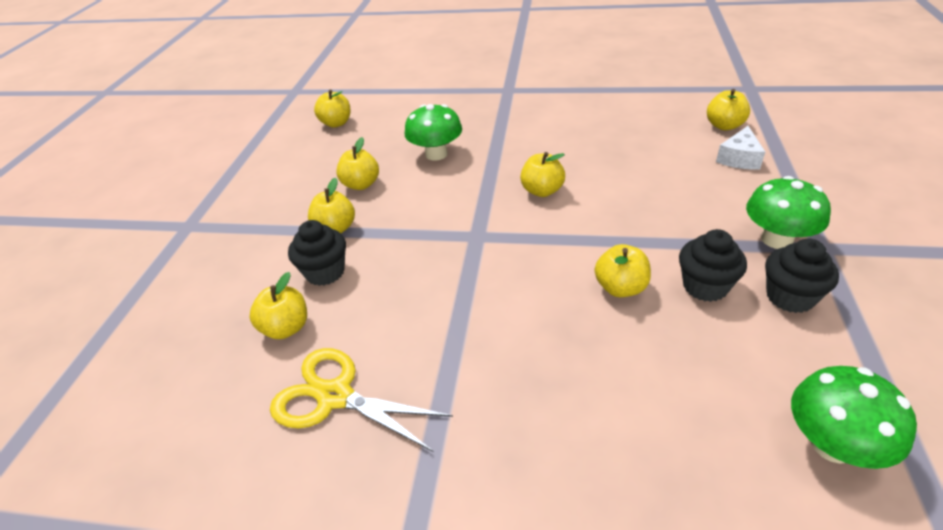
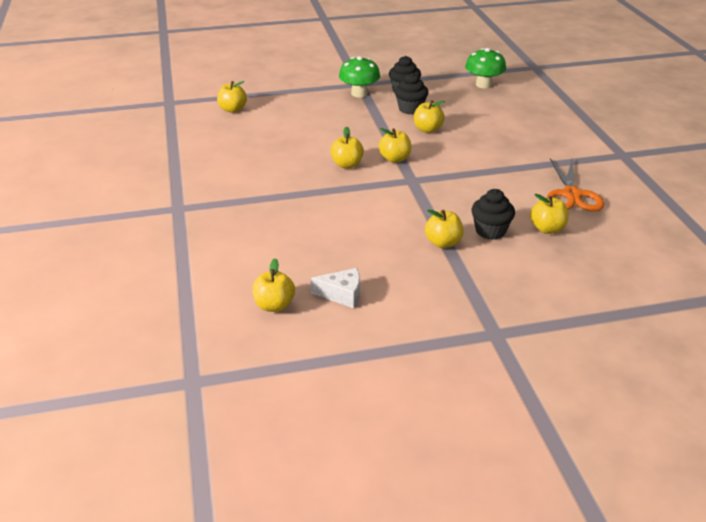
camera: 115 degrees left, 5 degrees down
(335, 396) = (571, 195): yellow scissors -> orange scissors
(361, 184) = (379, 249): yellow apple -> yellow apple (395, 159)
(436, 154) = (314, 222): green mushroom -> none
(739, 158) = (277, 104): white cheese -> white cheese (342, 294)

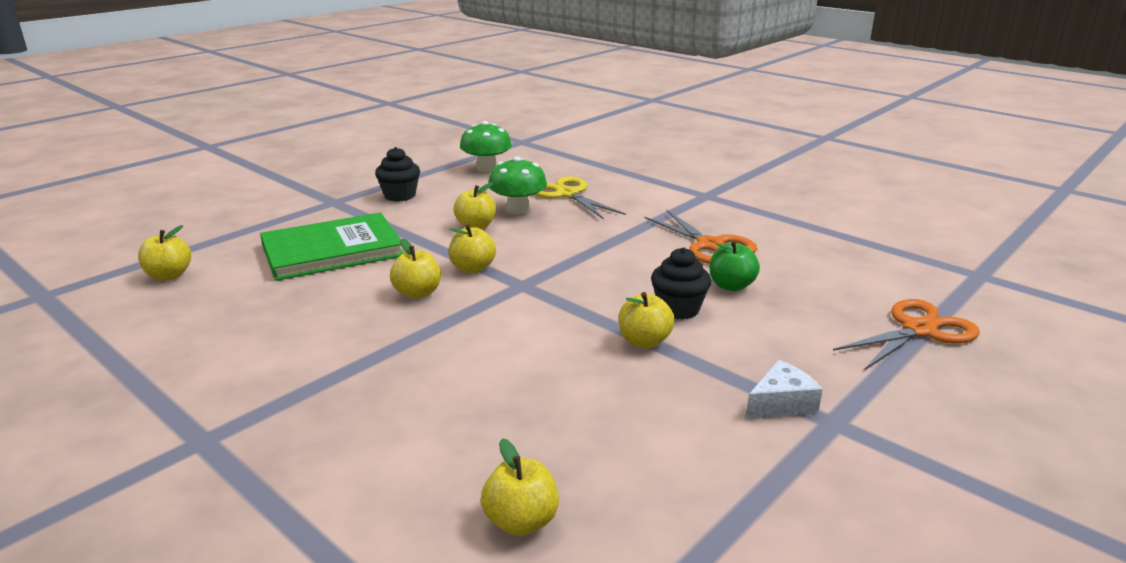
camera: 35 degrees left, 10 degrees down
(327, 120) = (332, 250): none -> green book
(342, 294) = (599, 459): white cheese -> white cheese (781, 404)
(359, 93) = (344, 212): green mushroom -> green mushroom (518, 210)
(410, 109) = (430, 212): black cupcake -> none
(517, 123) = (567, 194): none -> yellow scissors
(547, 229) = (731, 286): yellow apple -> green apple
(641, 308) = (919, 330): none -> orange scissors

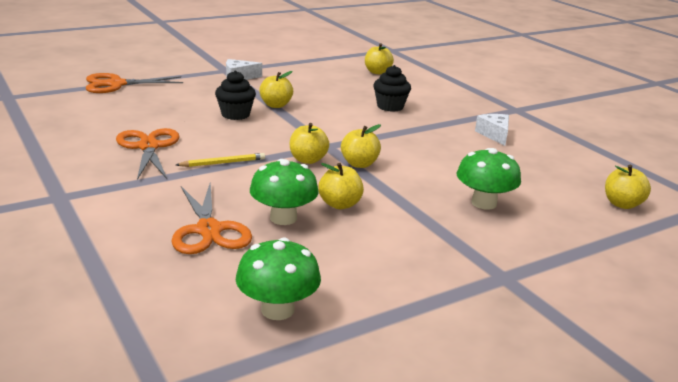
camera: 165 degrees left, 0 degrees up
(280, 355) = (494, 135): none -> white cheese
(332, 250) = (484, 203): green book -> green mushroom
(400, 195) = (417, 271): black cupcake -> black cupcake (390, 107)
(417, 293) = (407, 153): yellow apple -> yellow apple (308, 160)
(567, 194) = (209, 230): yellow scissors -> orange scissors
(616, 243) = (223, 163): none -> yellow pencil
(731, 286) = (181, 119): green apple -> none

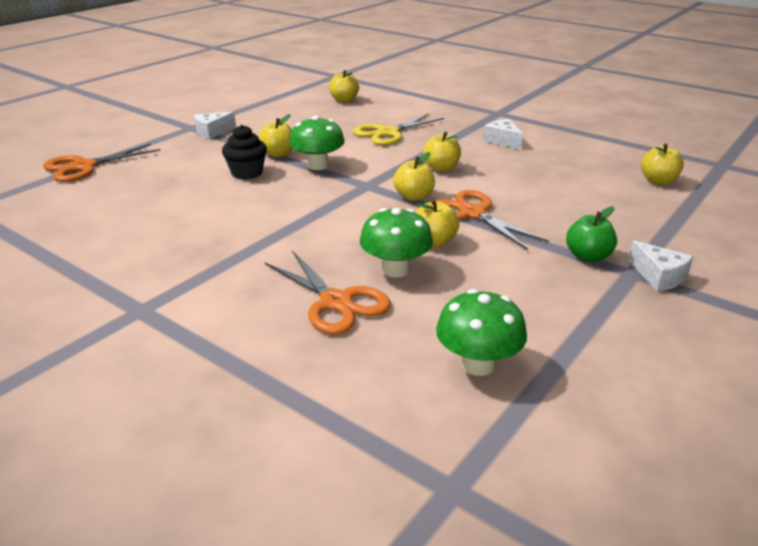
camera: 20 degrees left, 5 degrees up
(148, 147) = (188, 229): orange scissors -> orange scissors (472, 213)
(223, 163) = (282, 227): yellow pencil -> none
(308, 160) = (362, 204): yellow apple -> yellow apple (441, 168)
(390, 107) = (388, 133): black cupcake -> yellow scissors
(473, 252) = (588, 256): none -> green apple
(484, 203) = (554, 208): green mushroom -> green mushroom (318, 165)
(527, 287) = (658, 276): none -> white cheese

